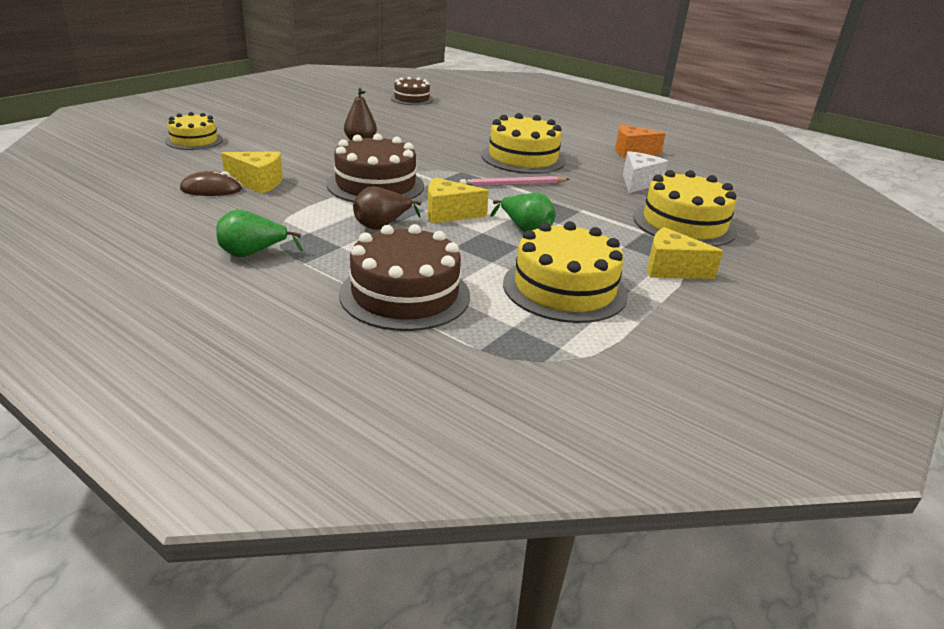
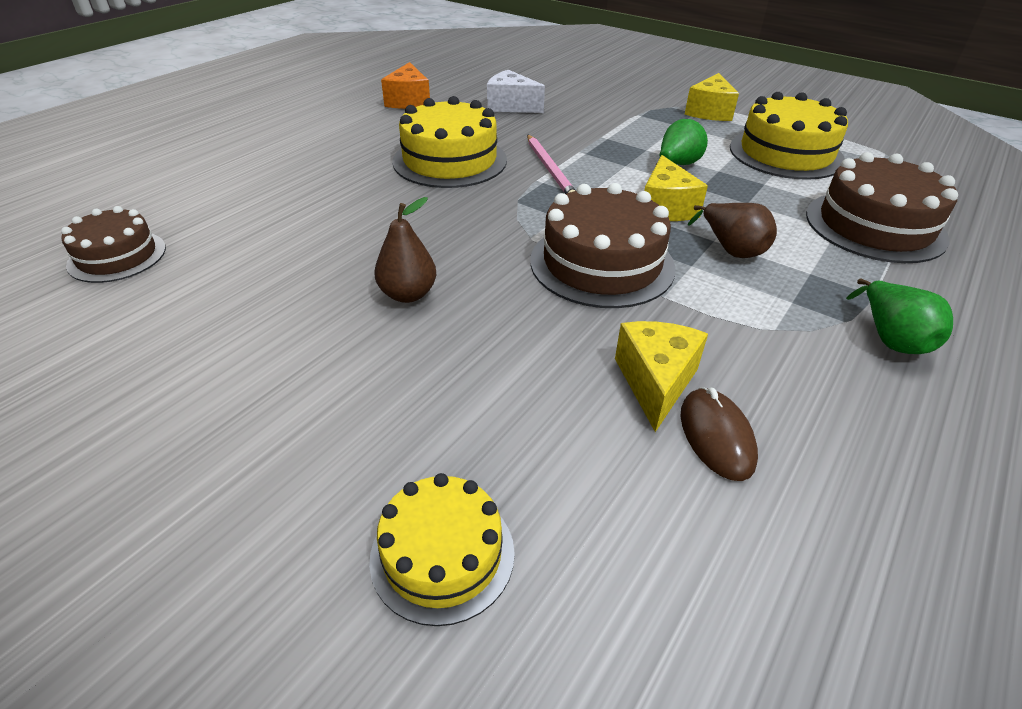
camera: 90 degrees left, 10 degrees up
(684, 224) = (609, 98): yellow cake -> none

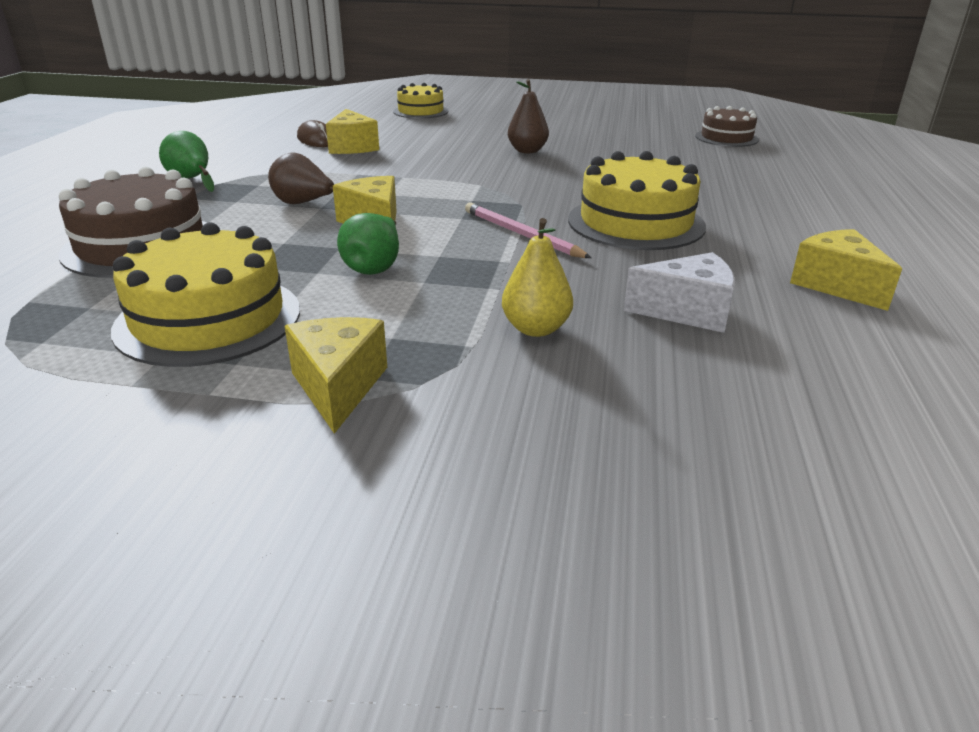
camera: 155 degrees right, 10 degrees down
(408, 101) = (836, 285): orange cheese -> yellow cheese
(599, 114) = (536, 329): none -> yellow pear
(602, 263) = (412, 180): brown cake -> none

